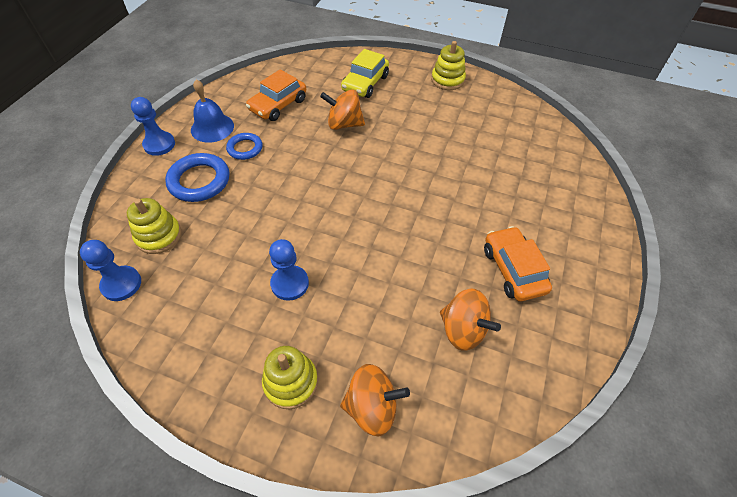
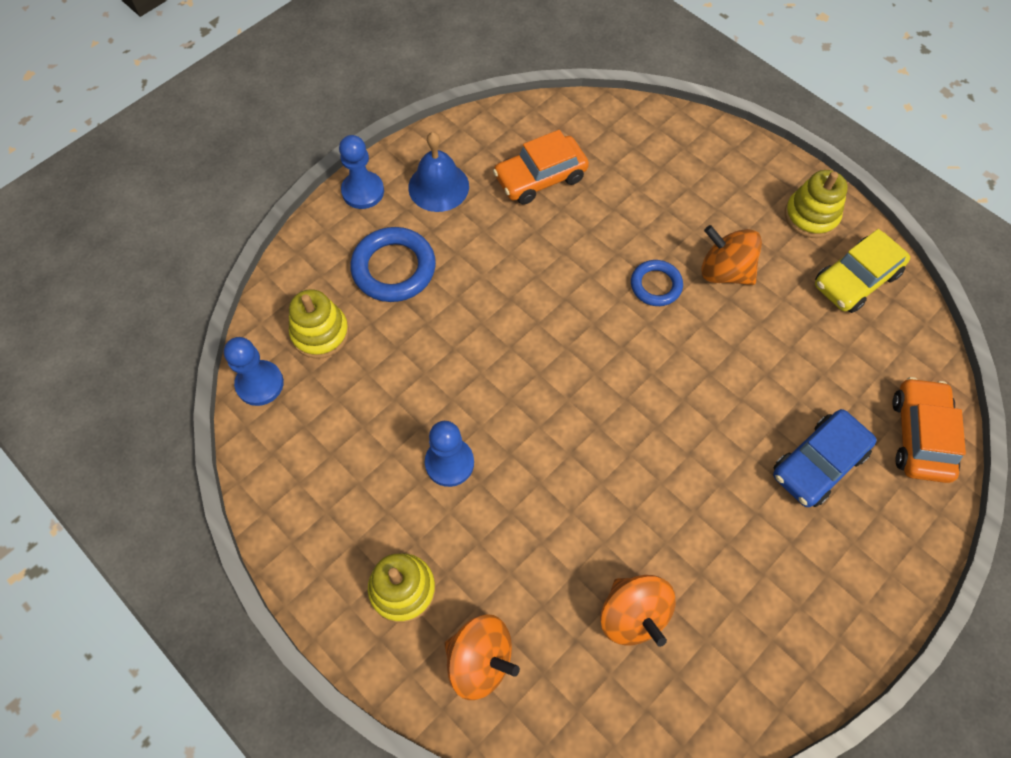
camera: 25 degrees right, 10 degrees up
(245, 148) = (469, 237): blue ring -> blue ring (656, 285)
(344, 124) = (618, 243): orange spinning top -> orange spinning top (725, 271)
(365, 83) = (681, 180): yellow car -> yellow car (855, 279)
(513, 270) = (742, 562): orange car -> orange car (920, 436)
(524, 198) = (818, 463): none -> blue car

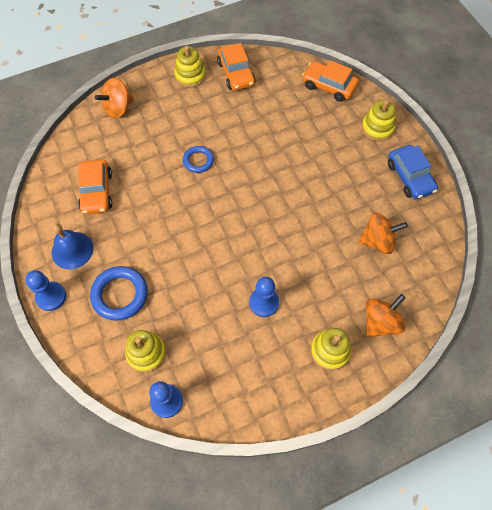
camera: 70 degrees left, 0 degrees up
(725, 271) = (205, 126): orange spinning top -> orange spinning top (118, 108)
(818, 463) = (327, 131): blue car -> blue car (410, 177)
(855, 279) = (236, 73): yellow car -> orange car
(874, 550) = (377, 128): none -> yellow stacking toy

